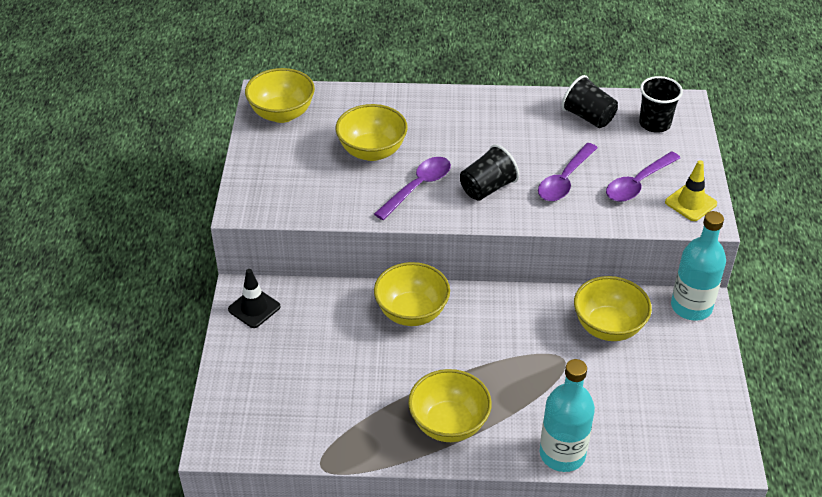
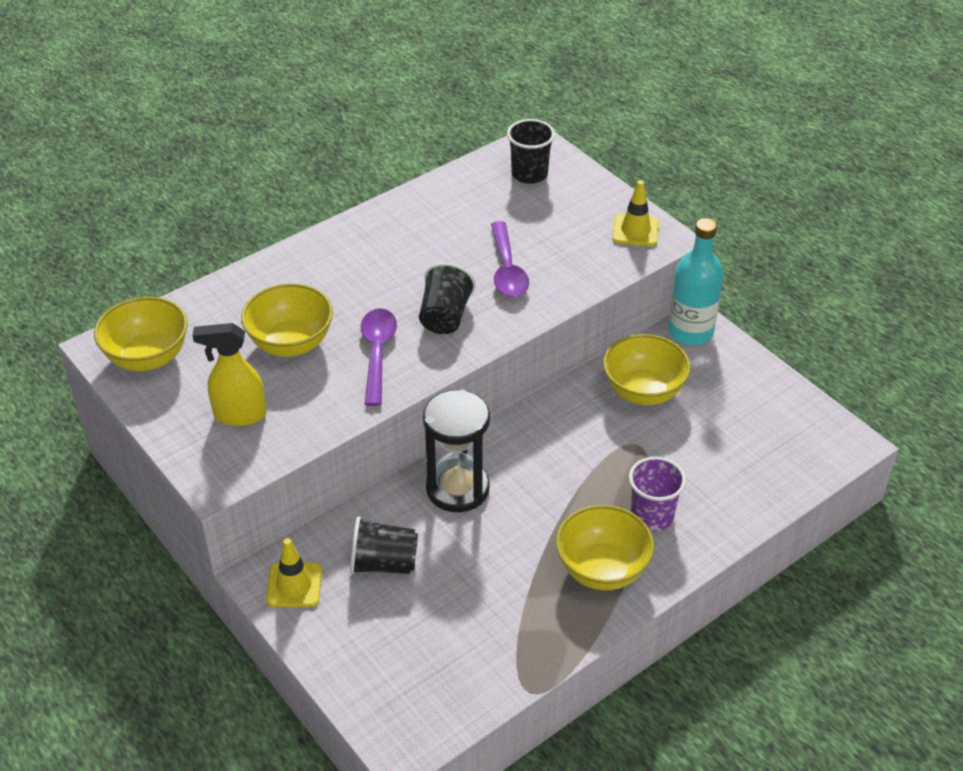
camera: 40 degrees left, 0 degrees up
(254, 308) = (294, 585): black traffic cone -> yellow traffic cone
(296, 177) = (239, 415): none -> yellow spray bottle
(412, 312) = (457, 488): yellow bowl -> black hourglass
(521, 412) = (652, 516): none -> purple cup
(562, 454) = (723, 529): turquoise bottle -> none
(588, 117) = (464, 198): black cup -> black cup (384, 563)
(638, 184) = (574, 238): purple spoon -> none

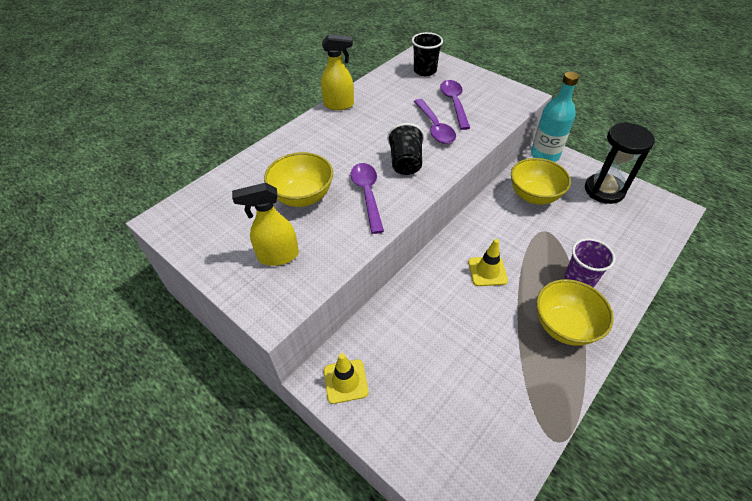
camera: 10 degrees left, 5 degrees up
(147, 357) = (197, 222): yellow bowl -> none
(380, 214) = (339, 105): none -> yellow spray bottle
(384, 563) = (407, 350): black cup -> none
(457, 488) = (440, 282): black hourglass -> black hourglass (604, 190)
(551, 235) = (454, 103): none -> purple spoon
(635, 230) = (505, 94): yellow traffic cone -> yellow traffic cone (487, 271)

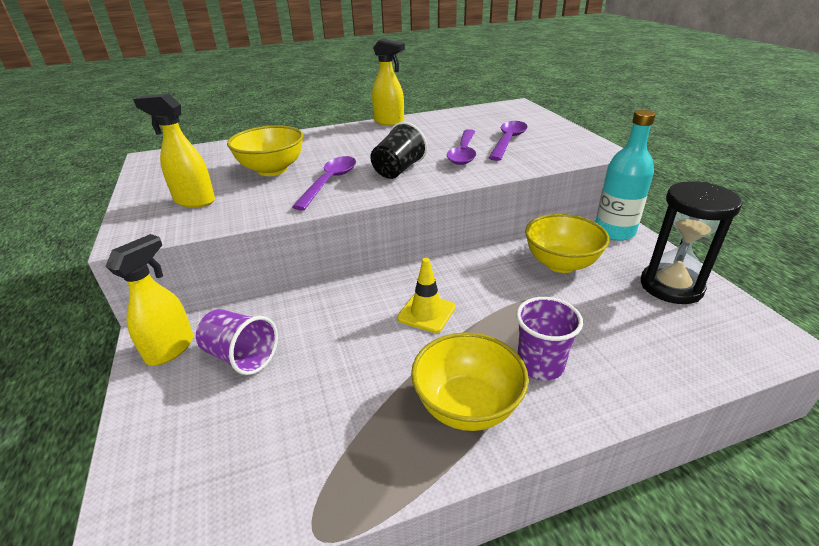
camera: 30 degrees right, 15 degrees down
(345, 381) = (171, 349): yellow traffic cone -> yellow spray bottle
(402, 361) = (241, 356): none -> purple cup
(425, 71) = (505, 115): black cup -> none

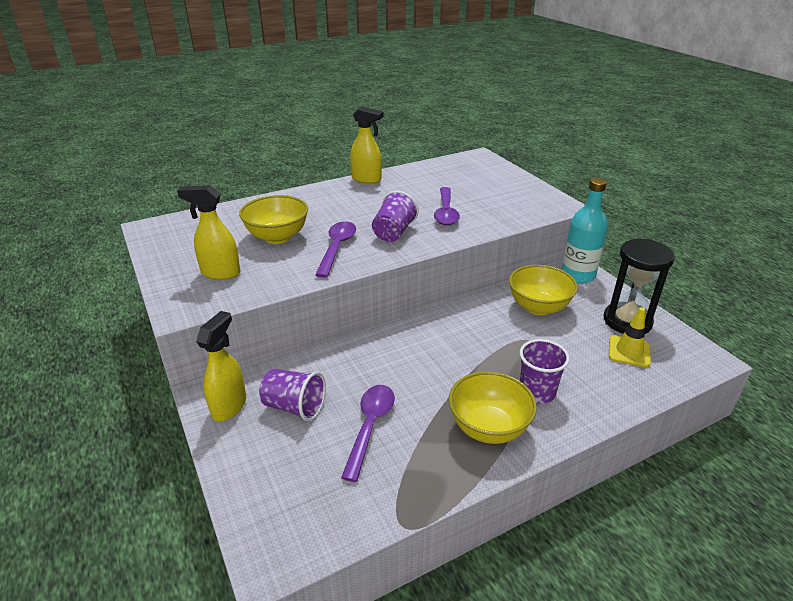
camera: 10 degrees left, 0 degrees up
(398, 170) = (393, 232): black cup -> purple cup
(426, 313) = (438, 358): yellow traffic cone -> yellow traffic cone (629, 351)
(508, 141) = (481, 198): purple spoon -> purple spoon (370, 426)

